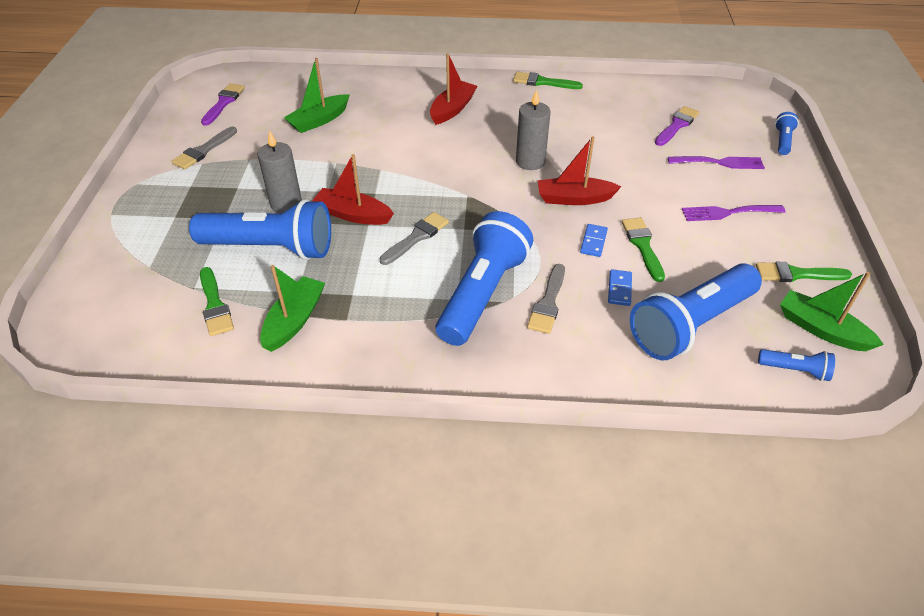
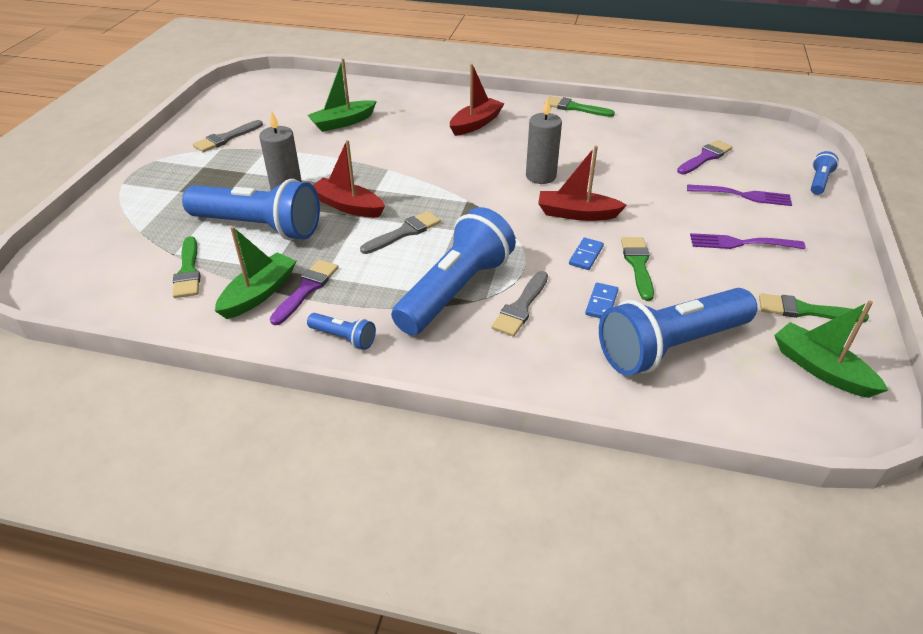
camera: 10 degrees right, 5 degrees down
(224, 103) = (259, 100): purple brush -> purple brush (306, 289)
(795, 370) = (779, 406): blue flashlight -> blue flashlight (344, 338)

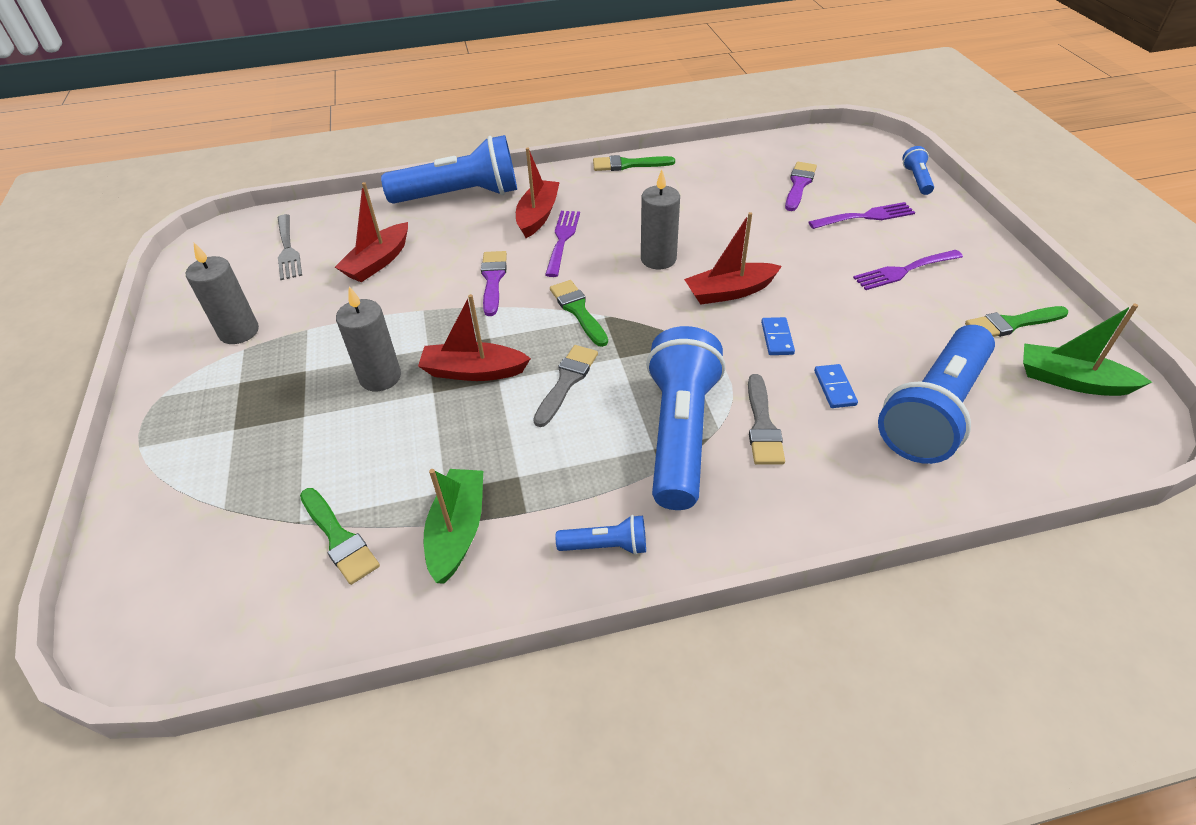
camera: 25 degrees left, 5 degrees up
(226, 138) = (239, 332): grey brush -> grey candle
(259, 227) = (384, 440): blue flashlight -> blue flashlight (460, 195)
(293, 99) = (288, 250): none -> grey fork
(306, 289) = (511, 501): purple brush -> purple brush (493, 280)
(343, 122) = (378, 262): green boat -> red boat
(480, 144) = (562, 240): none -> purple fork
(638, 265) = (833, 330): green brush -> green brush (578, 310)

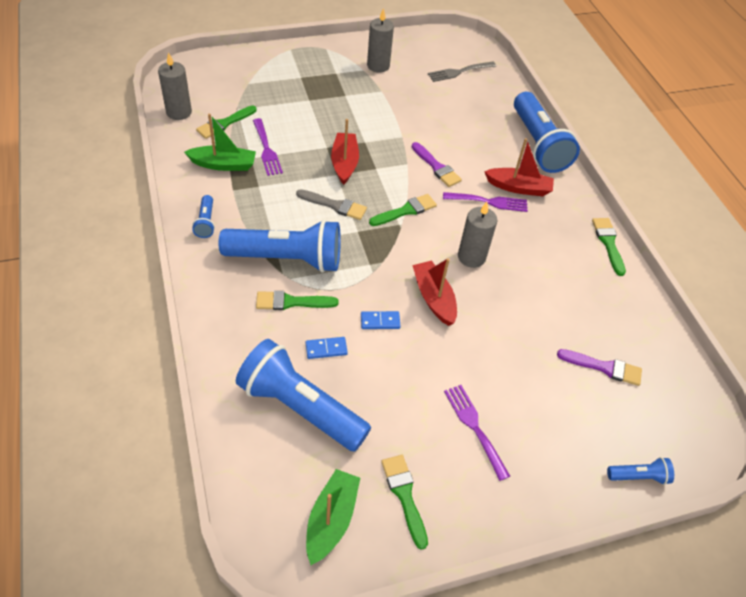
camera: 80 degrees right, 5 degrees up
(378, 262) = (450, 112): red boat -> none
(380, 377) = (339, 125): grey candle -> grey candle (179, 112)
(493, 280) = (436, 167): purple brush -> purple brush turned 60 degrees clockwise
(762, 425) = (291, 302): grey brush -> green brush
(865, 216) = (558, 414): purple fork -> purple fork (266, 149)

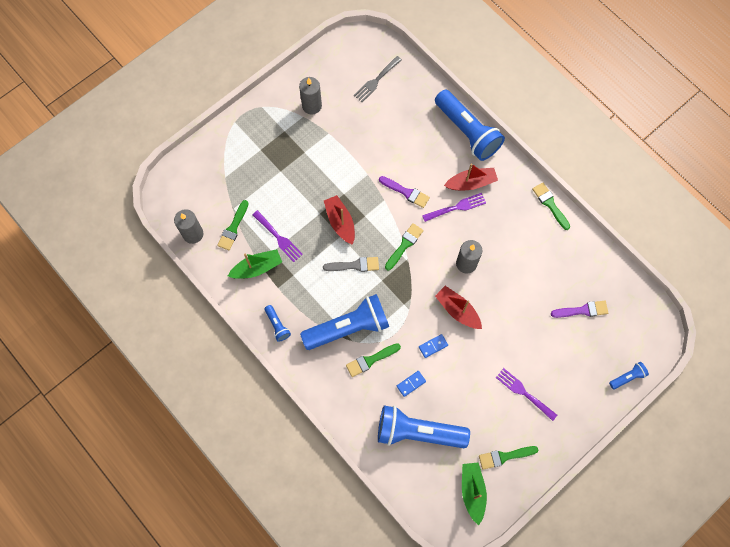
camera: 20 degrees left, 20 degrees up
(404, 495) = (504, 456): green brush -> green brush turned 60 degrees counterclockwise

